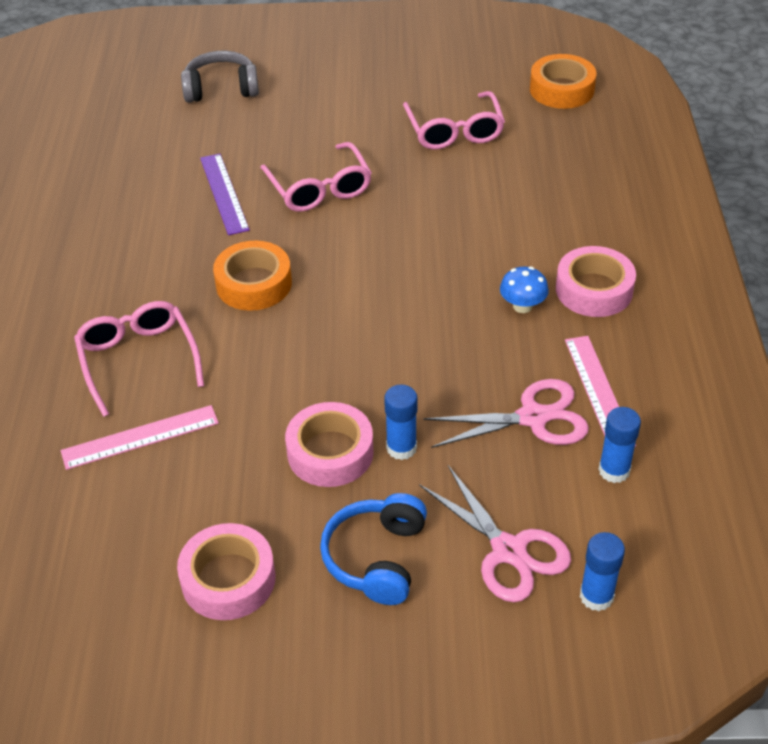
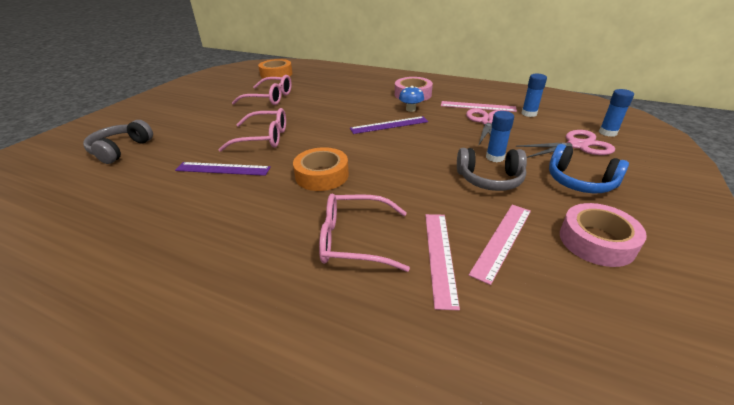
camera: 65 degrees left, 10 degrees down
(191, 486) = (502, 240): none -> pink ruler
(330, 452) = (489, 179): pink tape -> grey headphones
(442, 299) = (389, 125): none -> purple ruler

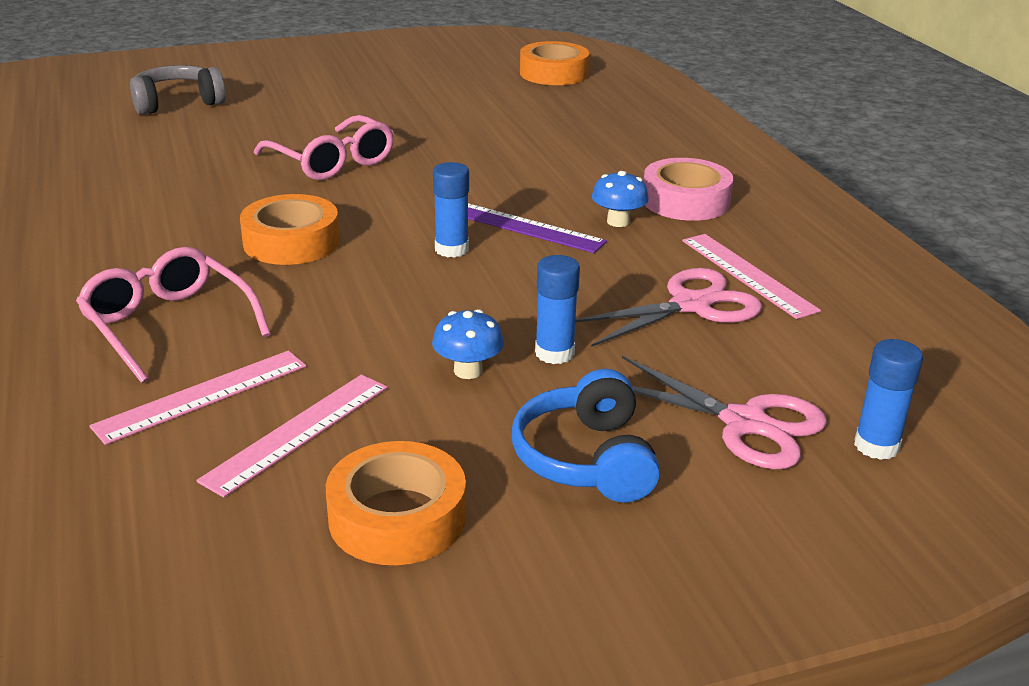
camera: 45 degrees right, 5 degrees down
(223, 169) = (218, 177): purple ruler -> none
(269, 98) = (460, 108): pink glasses -> none
(489, 179) = (468, 371): grey headphones -> blue mushroom
(502, 240) = (297, 432): pink ruler -> pink ruler turned 45 degrees counterclockwise
(529, 113) = (812, 334): blue glue stick -> blue glue stick (451, 249)
(596, 241) = (397, 517): pink tape -> orange tape

